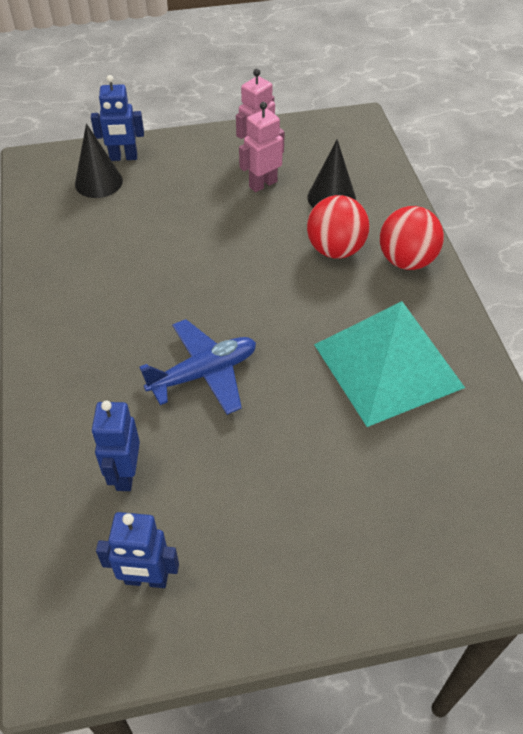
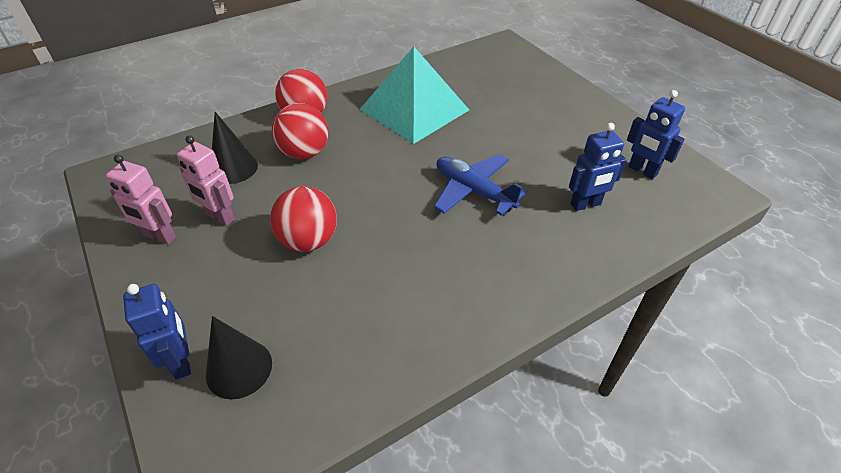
camera: 110 degrees left, 5 degrees down
(146, 579) = (642, 171): blue robot -> blue robot turned 150 degrees clockwise
(202, 233) = (309, 240): none -> red ball

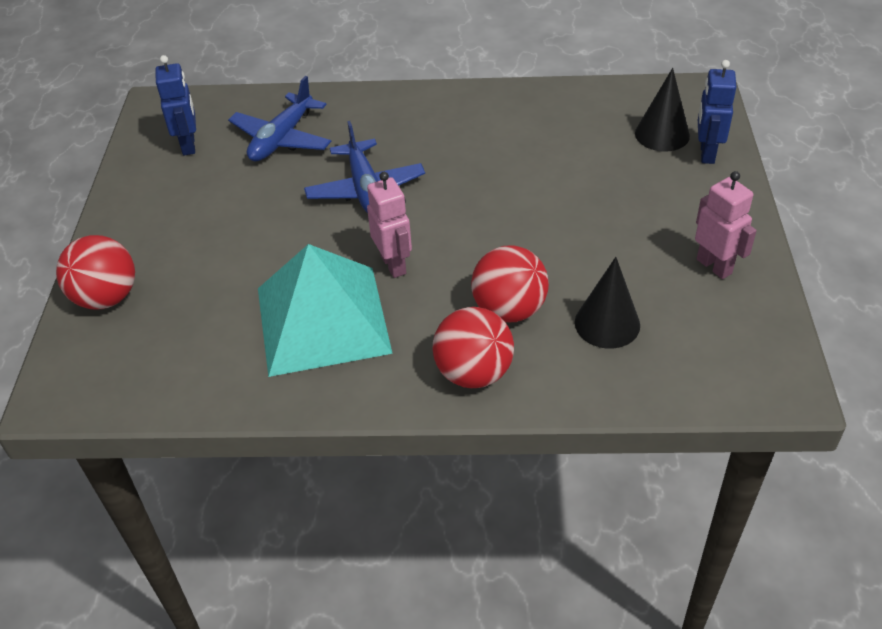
camera: 145 degrees left, 0 degrees up
(220, 217) = (643, 263): pink robot -> pink robot (394, 264)
(309, 240) = (561, 204): red ball -> red ball (106, 297)
(585, 204) = (282, 139): blue robot -> blue plane

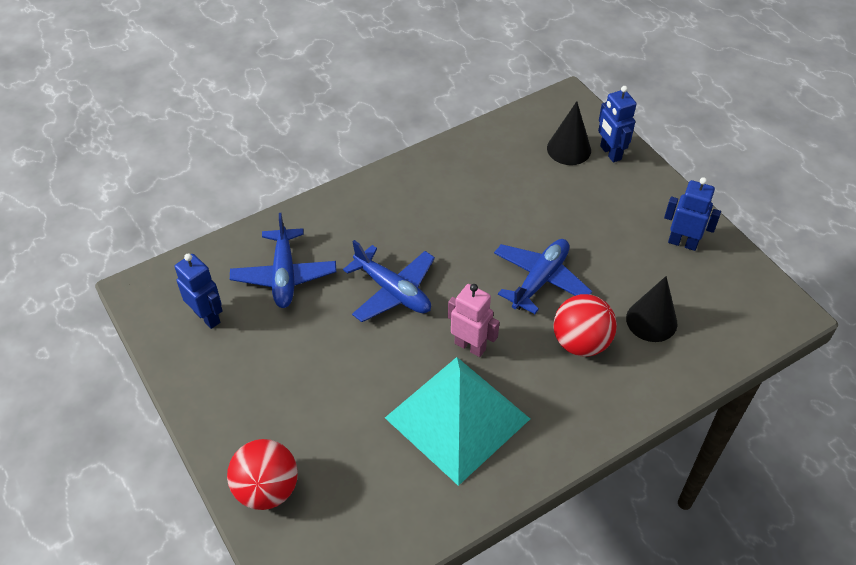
camera: 35 degrees left, 5 degrees up
(473, 373) = (597, 404): red ball -> none
(519, 237) = (540, 280): none -> blue plane
(714, 266) = (682, 242): pink robot -> blue robot

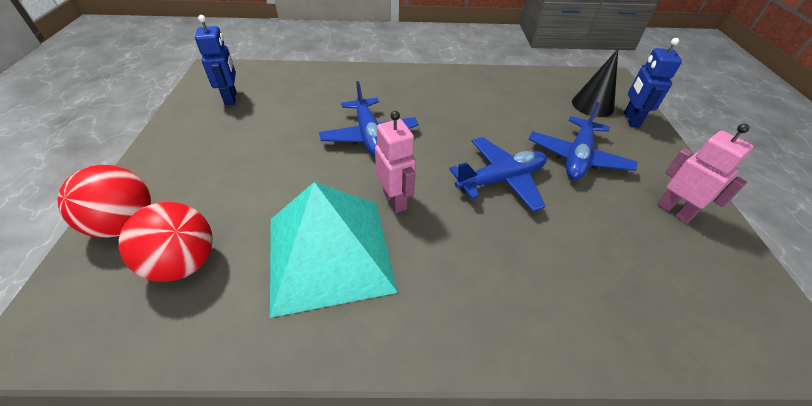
camera: 30 degrees right, 5 degrees down
(284, 275) = (304, 97): blue plane -> blue plane (577, 157)
(580, 342) = (504, 248): red ball -> red ball (184, 263)
(651, 320) = (599, 265): black cone -> none
(682, 242) = (674, 211): blue robot -> pink robot

